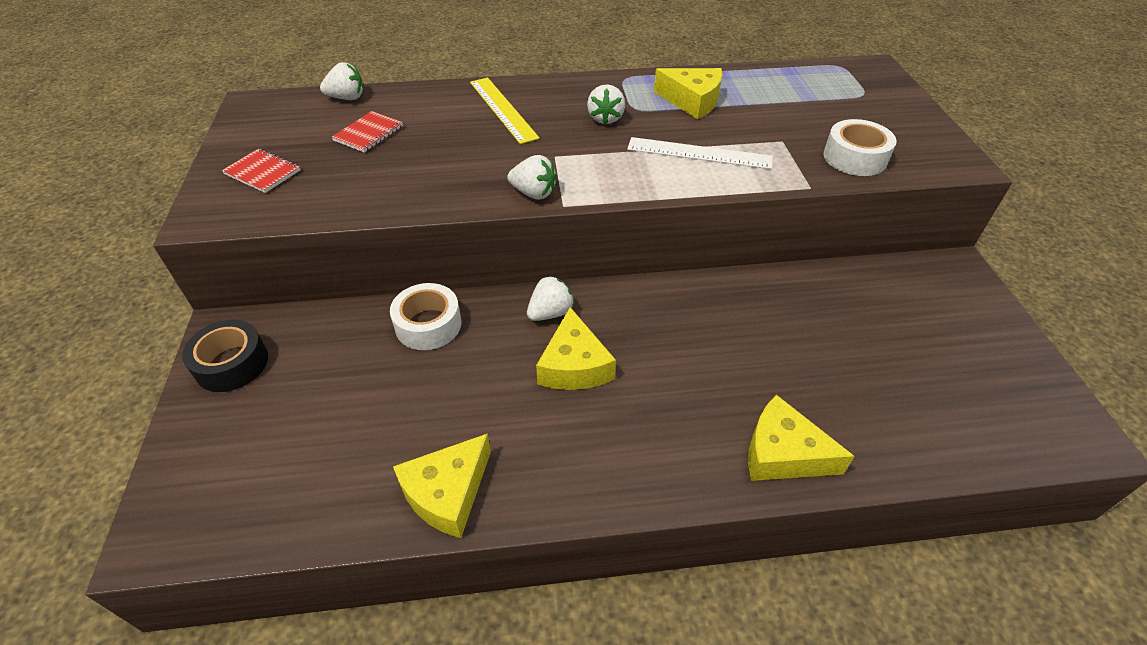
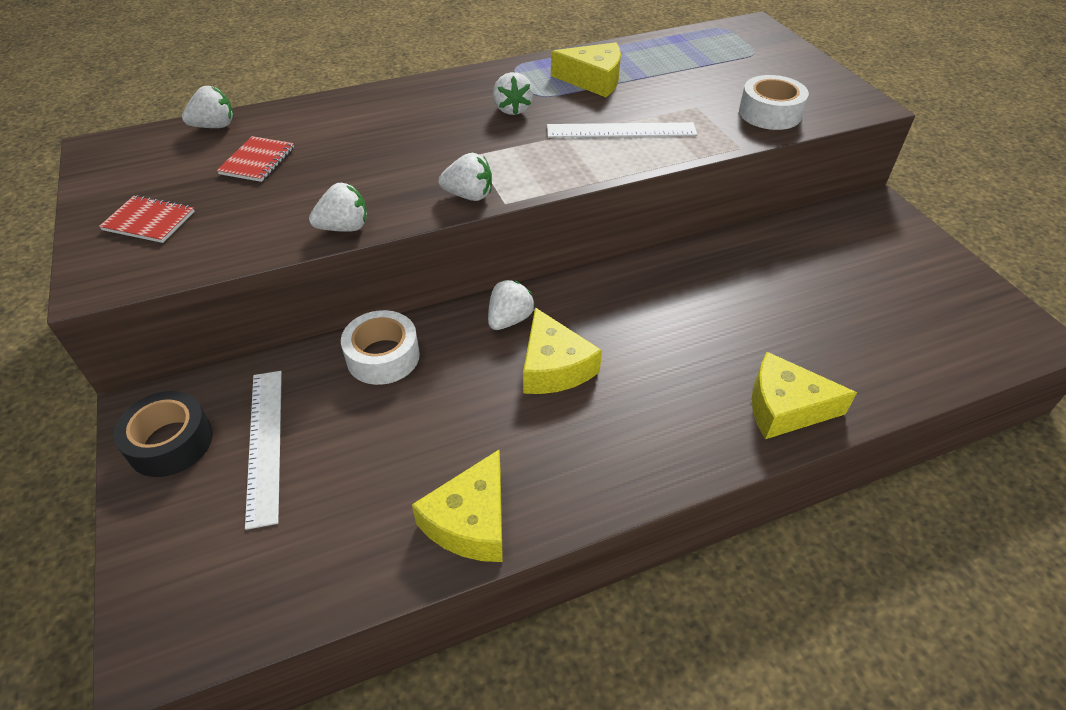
camera: 15 degrees left, 0 degrees up
(304, 381) = (265, 443): none -> white ruler
(415, 205) = (344, 227): none -> white strawberry
(502, 109) = (398, 114): yellow ruler -> none

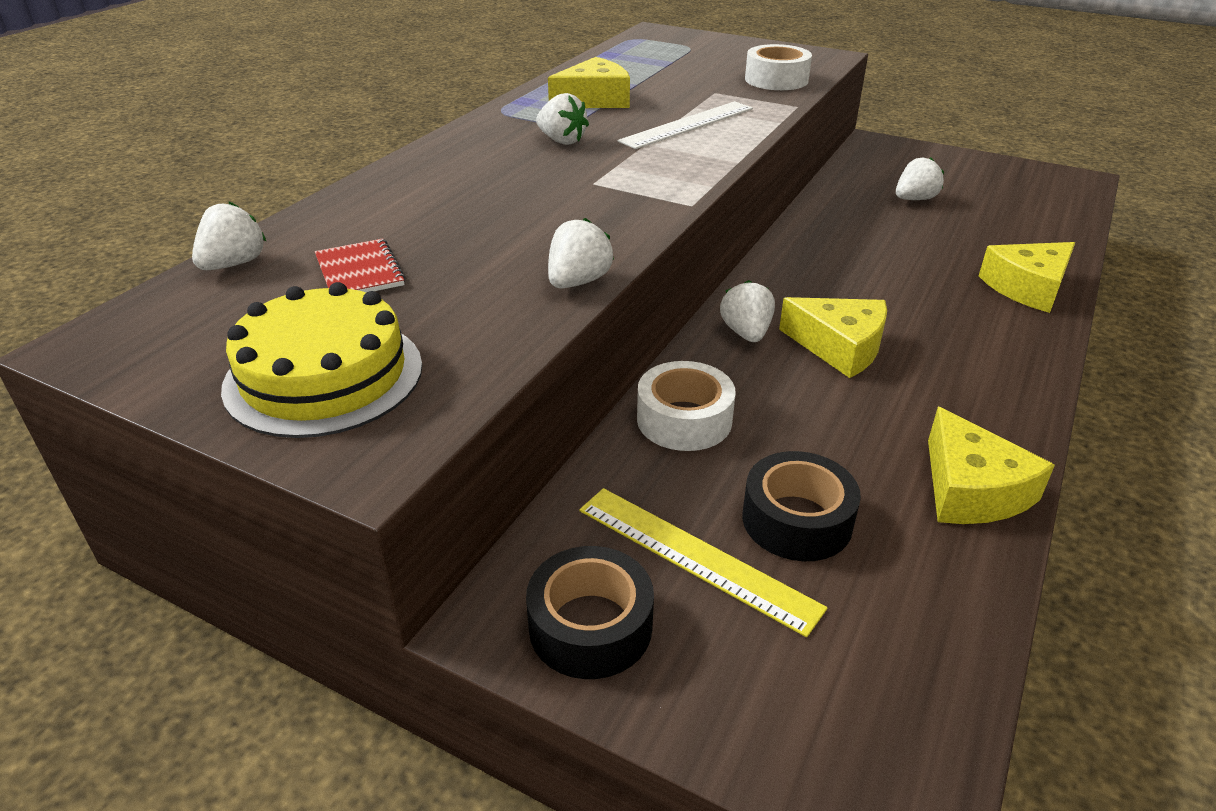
camera: 40 degrees left, 10 degrees down
(149, 221) = (324, 375): red notebook -> yellow cake
(265, 443) = (695, 557): white ruler -> yellow ruler
(344, 462) = (797, 520): none -> black tape
(469, 195) = (649, 212): white strawberry -> white strawberry (914, 199)

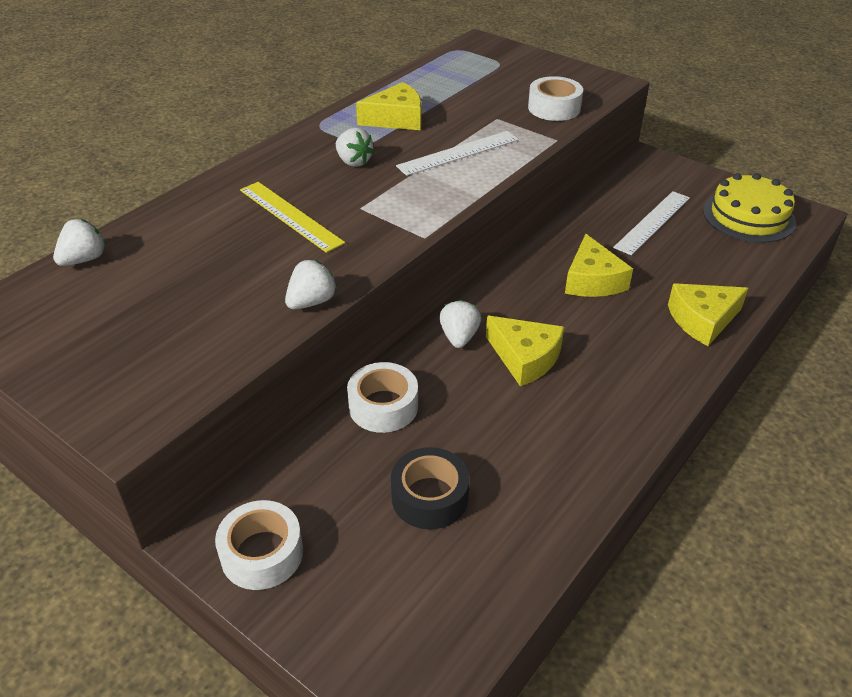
camera: 10 degrees right, 5 degrees up
(324, 375) = (116, 362): yellow cake -> yellow cake (748, 216)
(360, 271) = (165, 275): red notebook -> none
(590, 626) = (262, 553): black tape -> white tape
(695, 557) = (349, 515): yellow ruler -> yellow ruler (290, 216)
(914, 199) = (653, 222): white strawberry -> white ruler
(971, 489) = (565, 491): yellow cheese -> yellow cheese (592, 280)

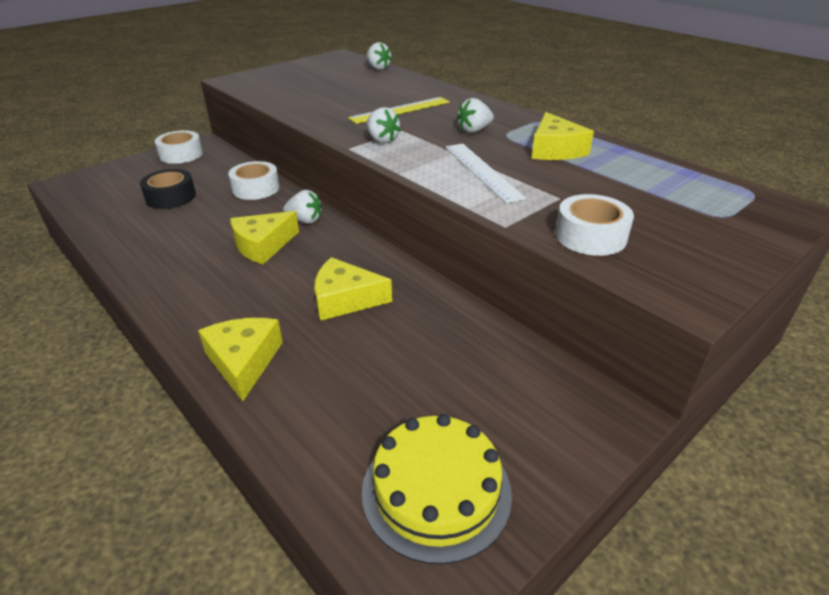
camera: 100 degrees right, 5 degrees down
(311, 302) = (296, 113): white strawberry -> white strawberry (382, 140)
(653, 222) = (441, 373): white ruler -> none

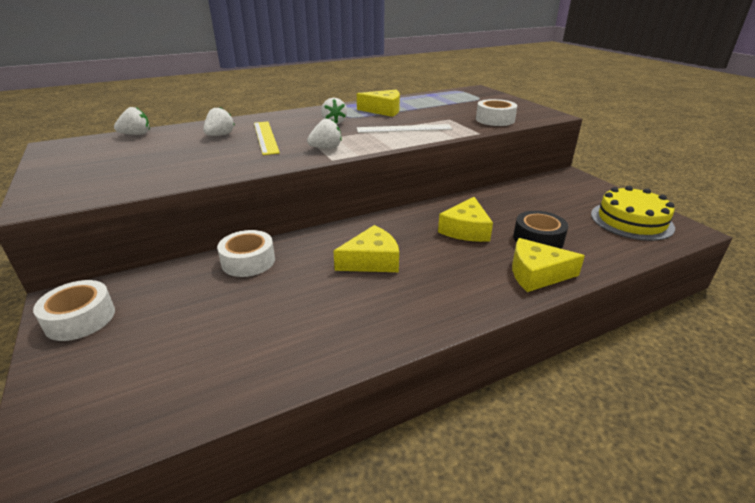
camera: 75 degrees left, 5 degrees down
(171, 197) = (217, 323): black tape -> black tape (538, 239)
(263, 245) = (372, 261): yellow cheese -> yellow cheese turned 90 degrees counterclockwise
(305, 220) = (338, 238): white strawberry -> white strawberry (220, 135)

